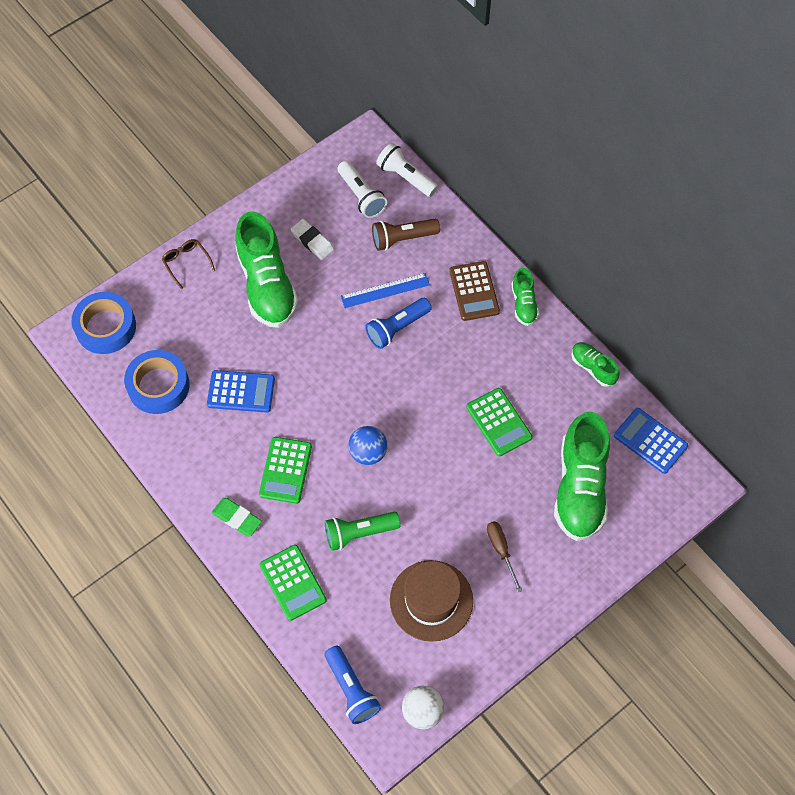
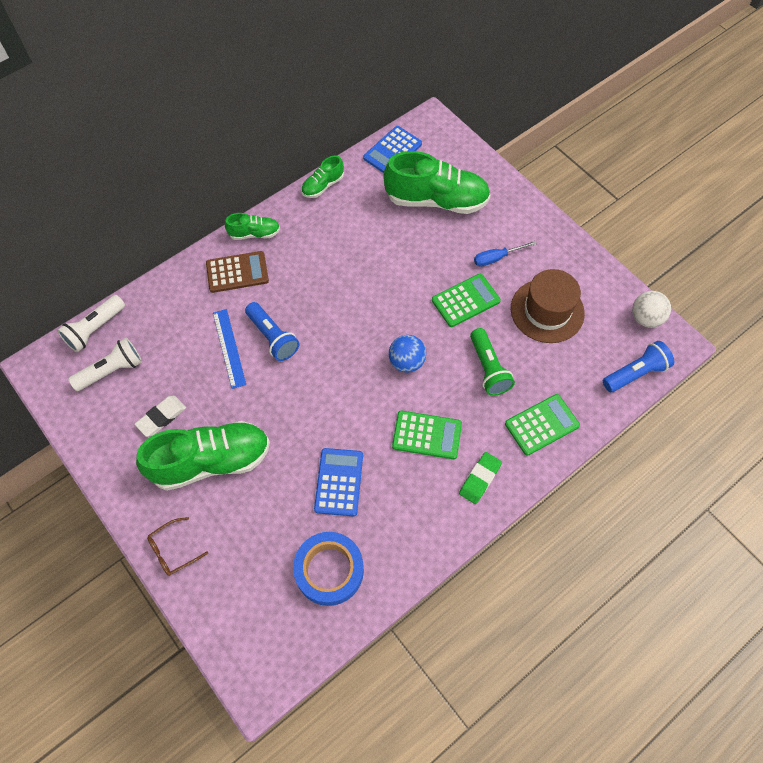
camera: 90 degrees left, 0 degrees up
(106, 327) = (250, 639): blue tape -> none
(403, 239) = (170, 332): brown flashlight -> none
(499, 422) = (375, 256): green calculator -> green calculator (465, 300)
(501, 550) = (496, 258): brown screwdriver -> blue screwdriver

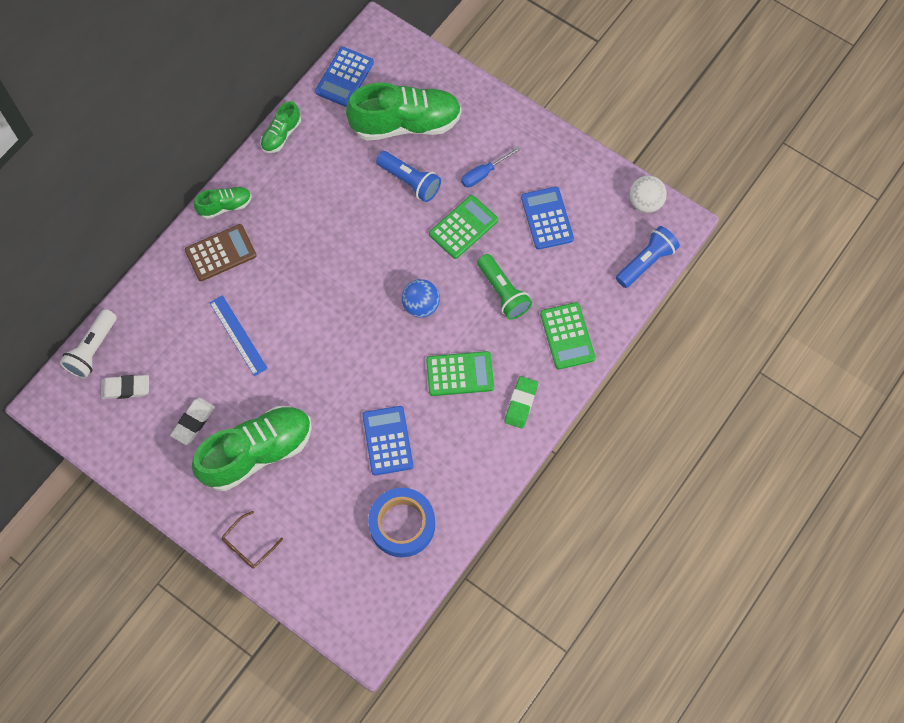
camera: 15 degrees left, 5 degrees up
(111, 371) = (126, 388): white flashlight -> white eraser
(272, 337) = (279, 313): blue flashlight -> blue flashlight (410, 181)
(541, 424) = (567, 336): green calculator -> green calculator turned 120 degrees clockwise
(547, 311) = (547, 218): brown hat -> blue calculator

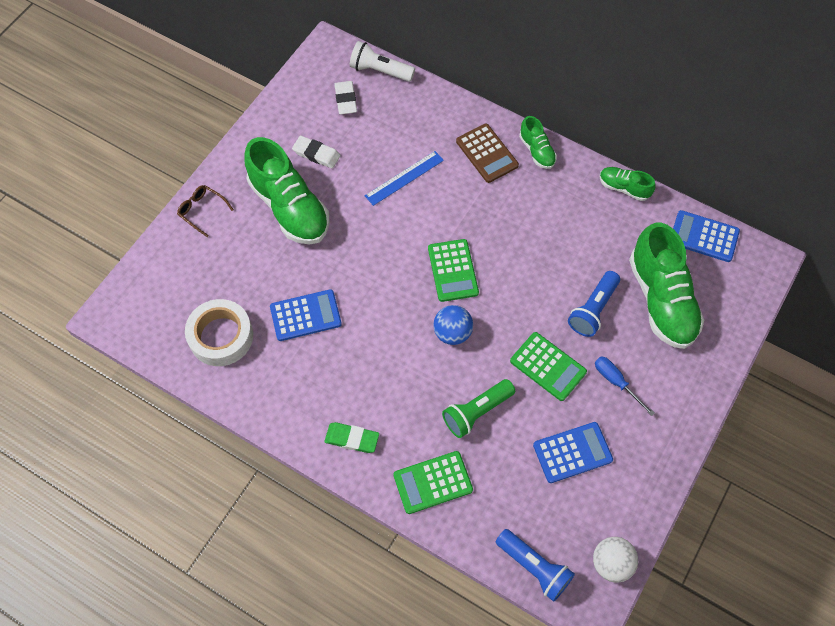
camera: 85 degrees right, 5 degrees down
(402, 524) = (221, 336): blue tape -> white tape
(460, 374) = (380, 376): green calculator -> green calculator (453, 270)

